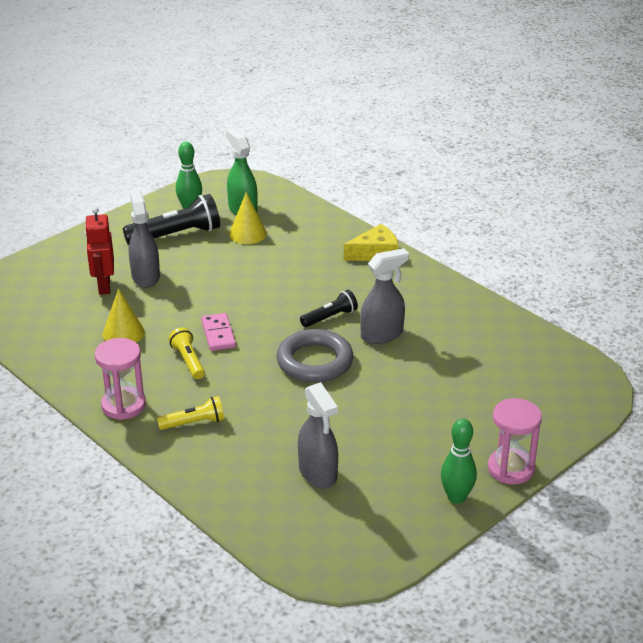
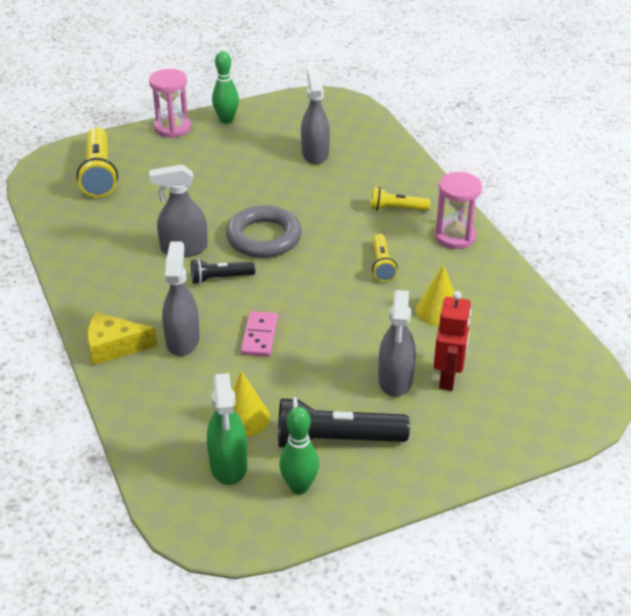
camera: 160 degrees left, 5 degrees up
(218, 334) = (341, 286): pink domino -> pink domino (259, 336)
(326, 268) = (182, 340): none -> grey spray bottle
(533, 389) = (99, 174): none -> yellow flashlight

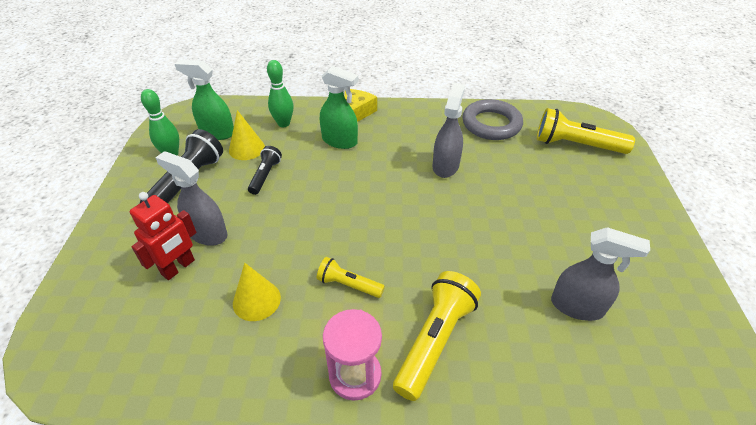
camera: 115 degrees right, 5 degrees up
(172, 128) = (654, 205): pink hourglass -> none
(182, 340) = (340, 141): grey spray bottle -> green spray bottle
(220, 278) = (396, 175): black flashlight -> black flashlight (265, 176)
(226, 120) = (668, 251): green bowling pin -> green bowling pin (283, 123)
(259, 336) = (315, 177): pink domino -> none
(264, 237) = (437, 216): grey ring -> grey ring (491, 124)
(397, 209) = (435, 340): yellow flashlight -> yellow flashlight, size x1.75
(448, 378) = (178, 267): red robot -> red robot turned 90 degrees counterclockwise

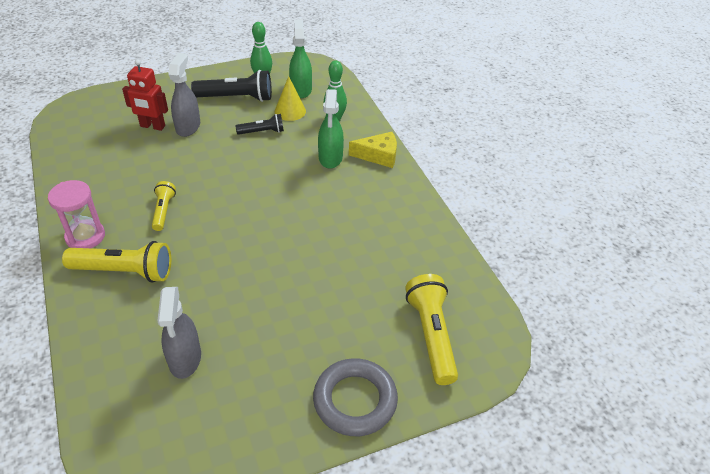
camera: 65 degrees right, 0 degrees up
(256, 300) = (135, 171): yellow cone -> none
(445, 166) = (333, 234): grey spray bottle -> none
(491, 124) = (424, 255): grey ring -> grey ring (355, 400)

